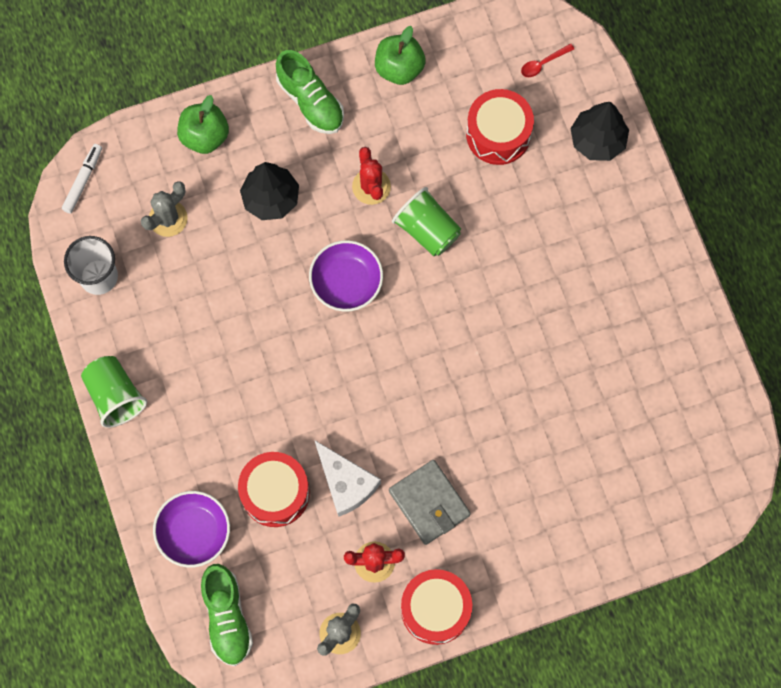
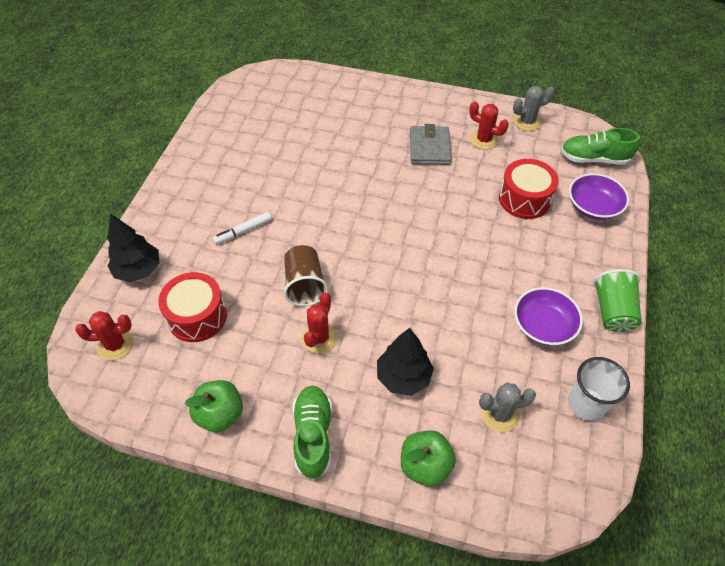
camera: 145 degrees left, 20 degrees down
(83, 180) = (562, 497): white marker -> white marker (243, 231)
(227, 617) = (594, 159): green shoe -> green shoe turned 105 degrees counterclockwise
(346, 282) = (389, 286): purple bowl -> purple bowl (543, 326)
(346, 483) = (474, 181): white cheese -> none
(427, 230) = (305, 285): green cup -> brown cup
(435, 609) = (463, 106): red drum -> none
(543, 63) = (115, 345): red spoon -> red cactus

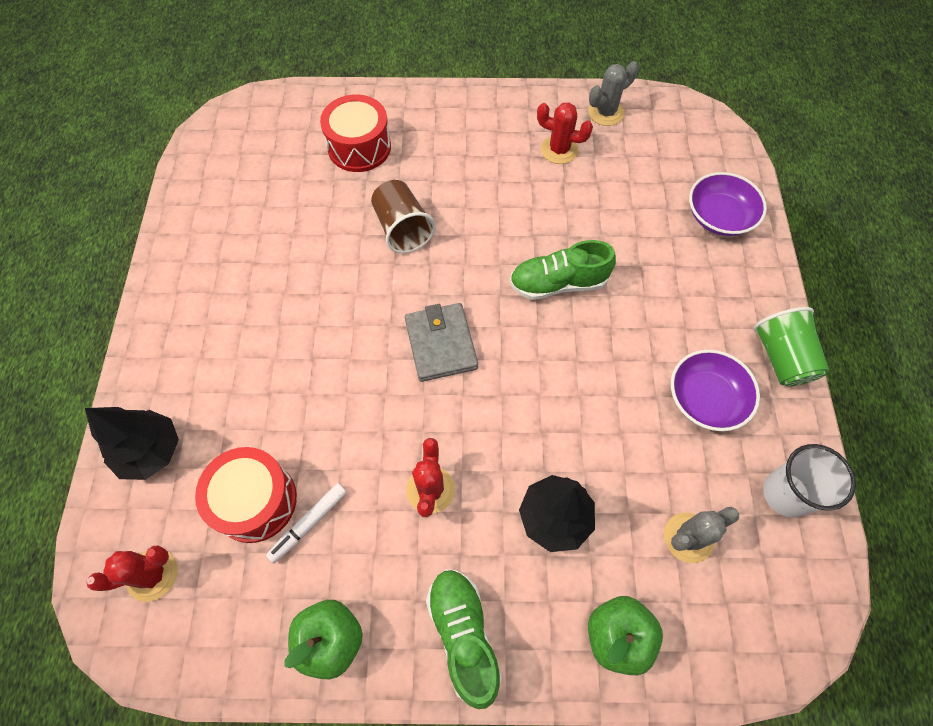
camera: 15 degrees left, 10 degrees up
(243, 231) = (281, 356): white marker -> white marker (309, 523)
(305, 285) = (388, 417): brown cup -> brown cup (402, 229)
(429, 148) = (493, 176): grey wallet -> grey wallet (441, 344)
(524, 199) = (633, 224): red drum -> red drum (359, 147)
(594, 159) = (701, 148): green shoe -> green shoe (558, 283)

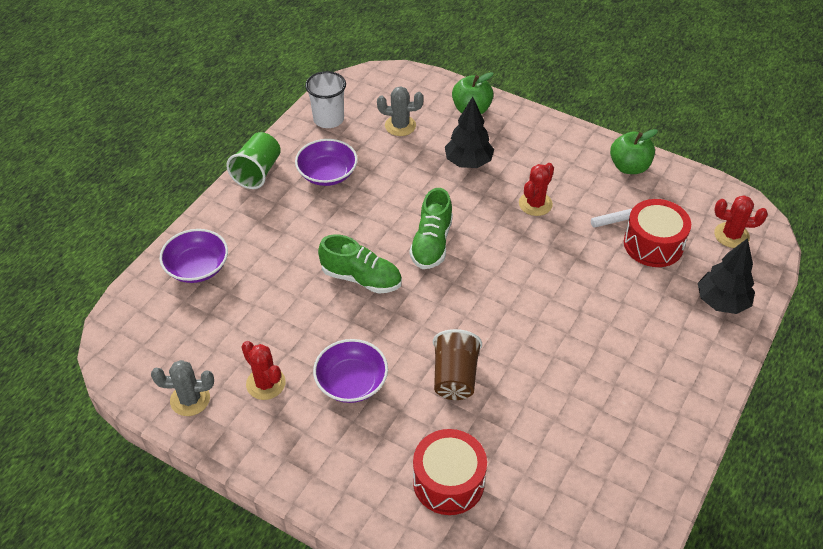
camera: 150 degrees left, 15 degrees down
(441, 344) = (478, 278): grey wallet -> none
(463, 635) = (553, 140): green shoe -> green shoe (431, 243)
(490, 183) = (351, 382): none -> purple bowl

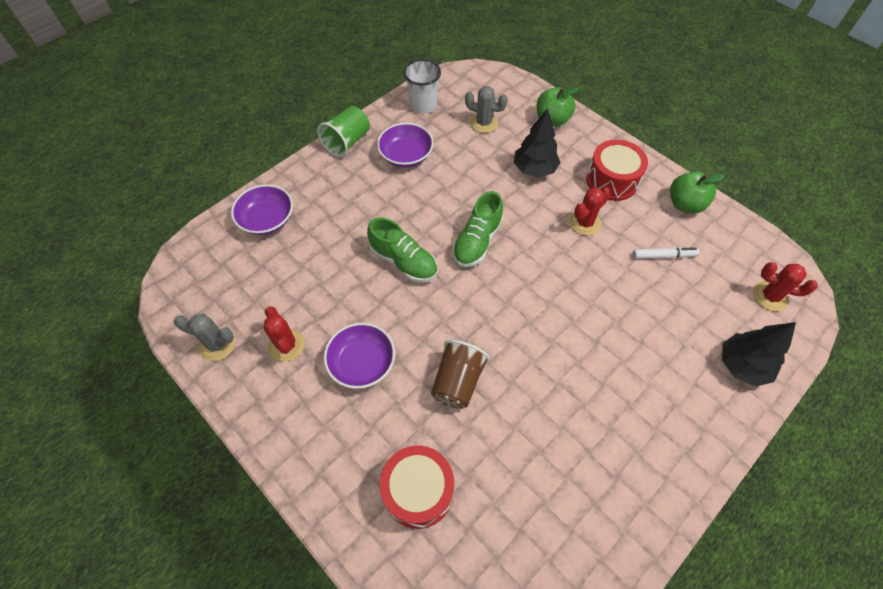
camera: 15 degrees right, 10 degrees up
(653, 244) = (688, 288): red drum -> red drum (612, 180)

